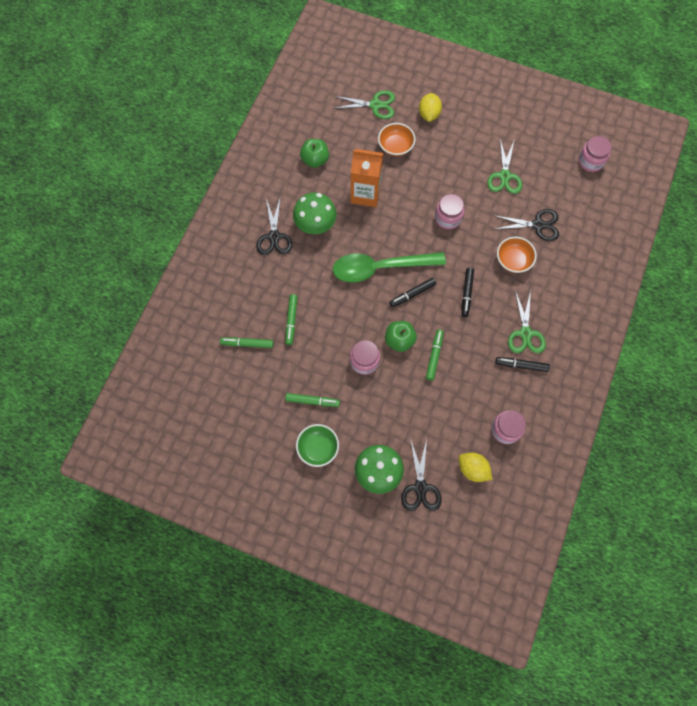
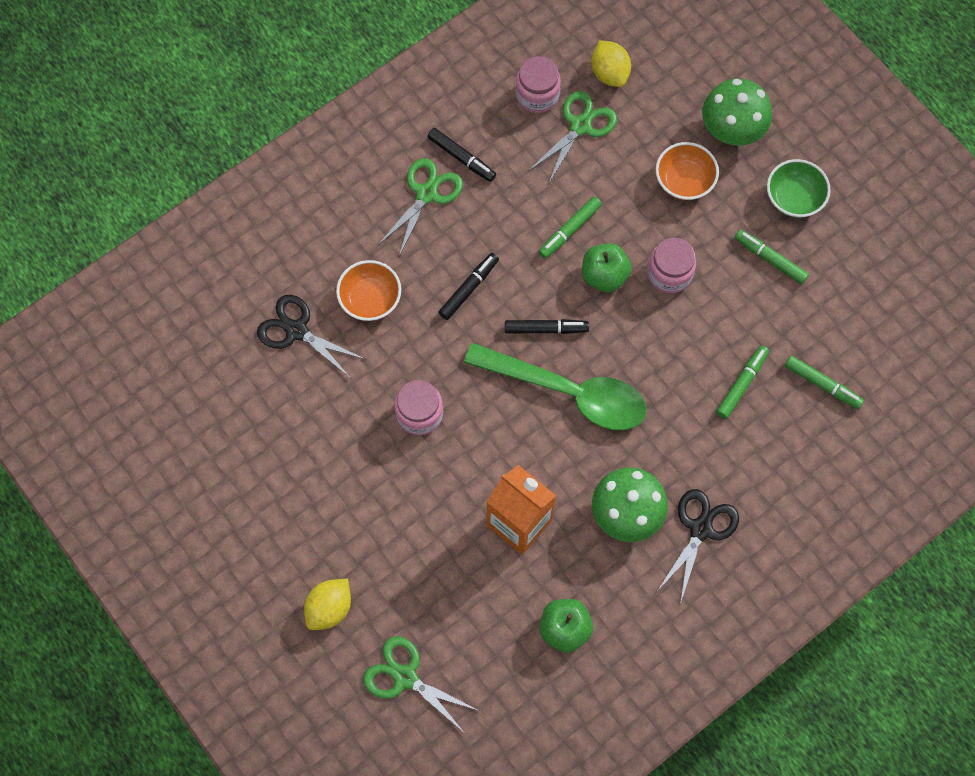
camera: 150 degrees left, 0 degrees up
(395, 147) = (421, 579): orange bowl -> orange bowl (684, 181)
(420, 487) = (688, 87): black scissors -> none
(504, 176) = (287, 433): green scissors -> green scissors (580, 126)
(590, 161) = (142, 384): pink jar -> none

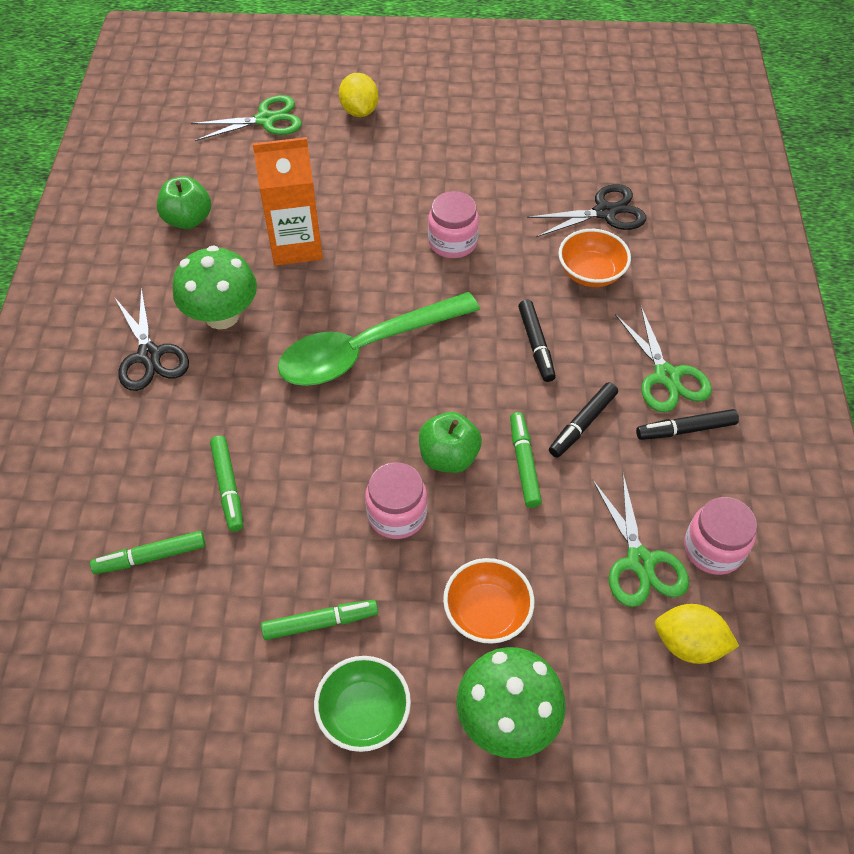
camera: 130 degrees right, 15 degrees down
(546, 329) = (440, 374): black marker -> black marker (582, 424)

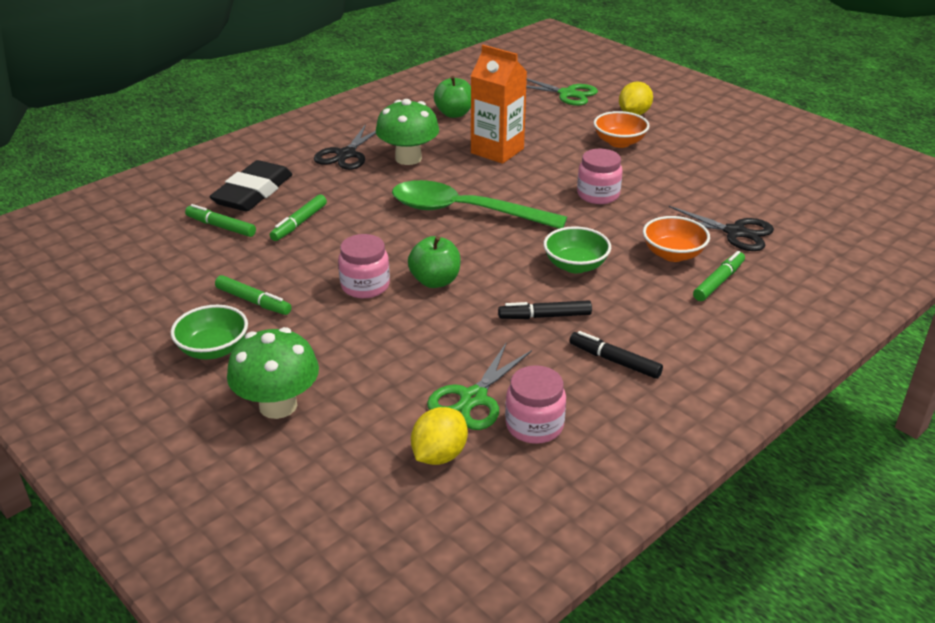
camera: 45 degrees right, 20 degrees down
(120, 483) = (253, 192): none -> black eraser
(487, 612) = (343, 356): orange bowl -> orange bowl (619, 142)
(524, 463) = (476, 310): green marker -> green marker (718, 282)
(536, 345) = (575, 265): black marker -> green bowl
(666, 376) = (645, 329): green scissors -> none
(688, 644) = (439, 455): yellow lemon -> yellow lemon turned 60 degrees clockwise

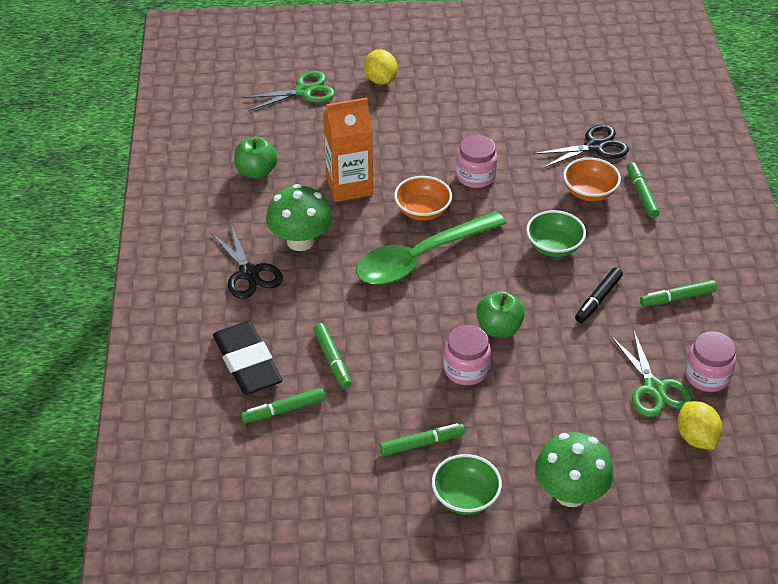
camera: 50 degrees left, 10 degrees up
(614, 361) = (677, 298): black marker -> green marker
(619, 142) = (414, 116): orange bowl -> orange bowl (422, 211)

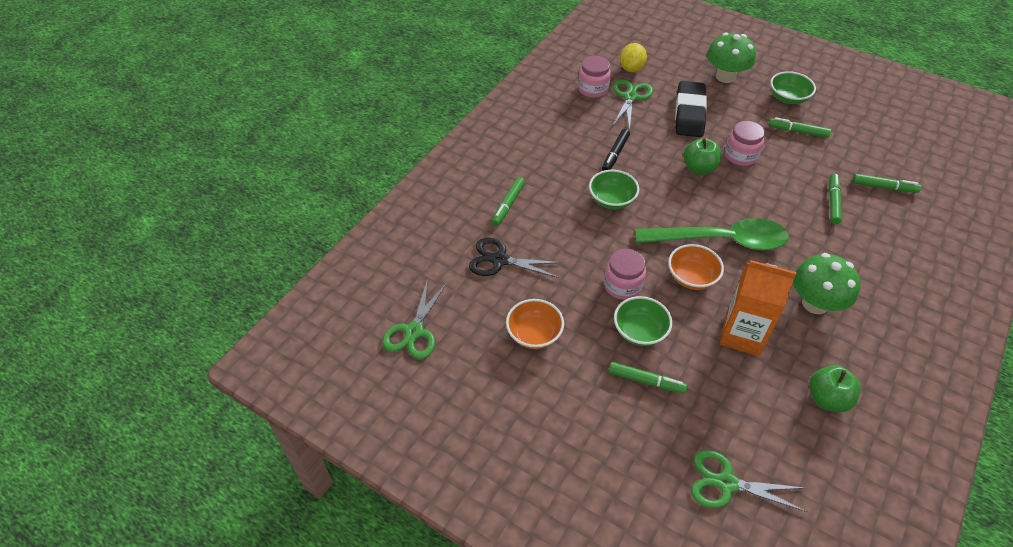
camera: 145 degrees left, 5 degrees up
(247, 363) = (900, 228): black eraser -> black eraser (689, 113)
(249, 273) = (874, 296): black scissors -> none
(380, 80) = (631, 449): yellow lemon -> none
(432, 150) = (639, 331): none -> green bowl
(589, 192) = (544, 225): orange bowl -> orange bowl (534, 334)
(598, 72) = (414, 331): none -> green scissors
(598, 299) = (615, 154): black marker -> black marker turned 135 degrees clockwise
(677, 298) = (563, 131): green marker -> green marker (646, 381)

